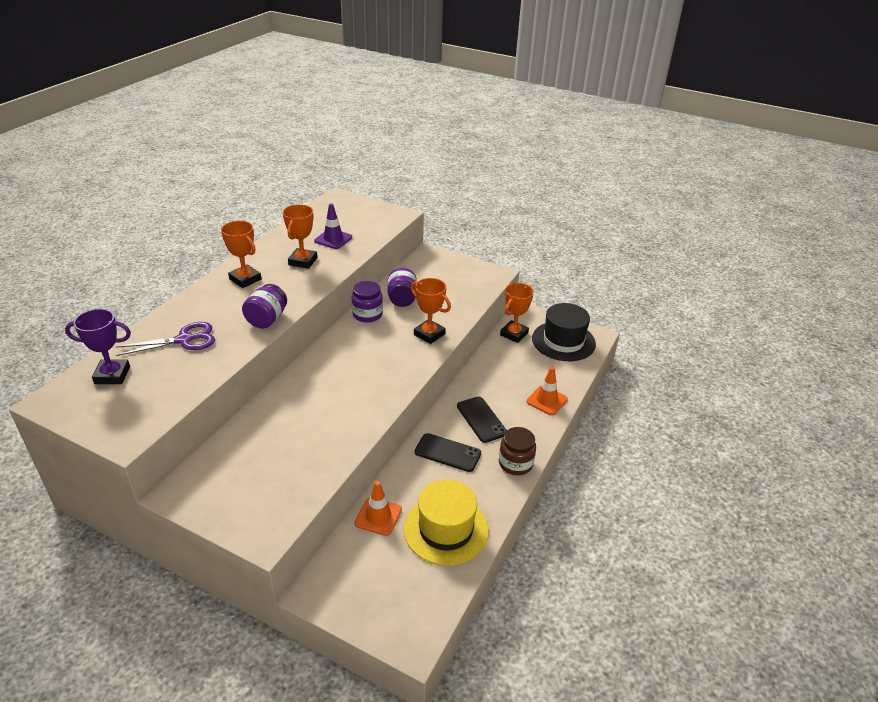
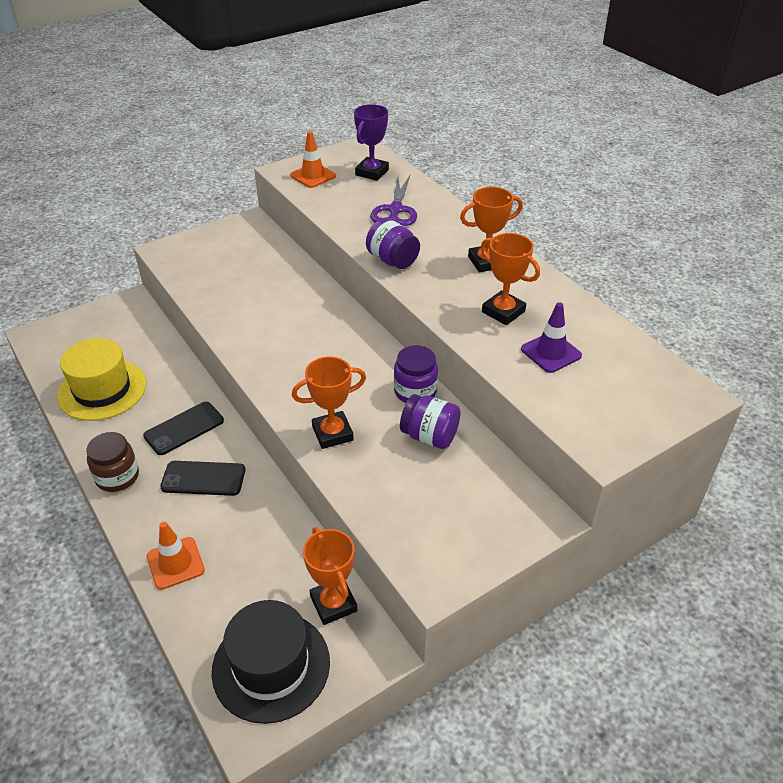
camera: 120 degrees right, 5 degrees up
(378, 516) = (159, 354): orange traffic cone -> orange traffic cone (313, 176)

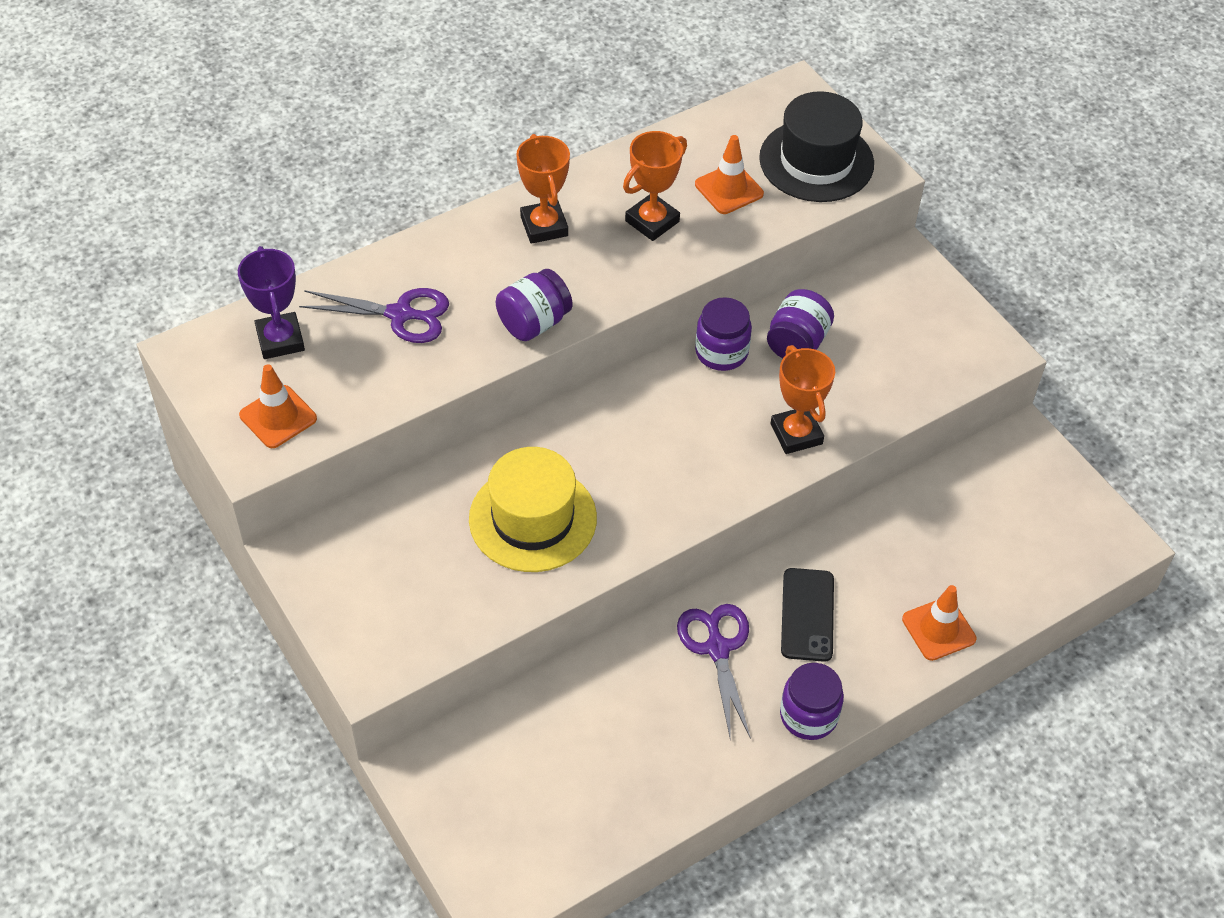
camera: 90 degrees left, 10 degrees up
(102, 390) = (636, 769): yellow hat -> yellow hat (533, 518)
(117, 477) = (808, 715): brown jar -> purple jar
(184, 428) = (717, 648): black phone -> purple scissors
(271, 666) = (1054, 527): black hat -> black hat (816, 161)
(333, 603) = (975, 475): orange trophy -> none
(372, 172) = (280, 340): purple trophy -> purple trophy turned 45 degrees clockwise
(551, 352) = (729, 189): purple traffic cone -> orange traffic cone

